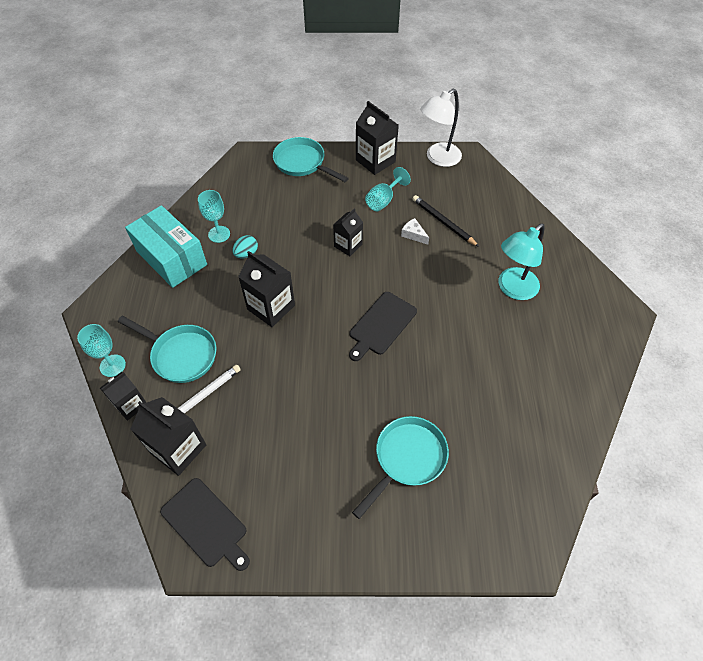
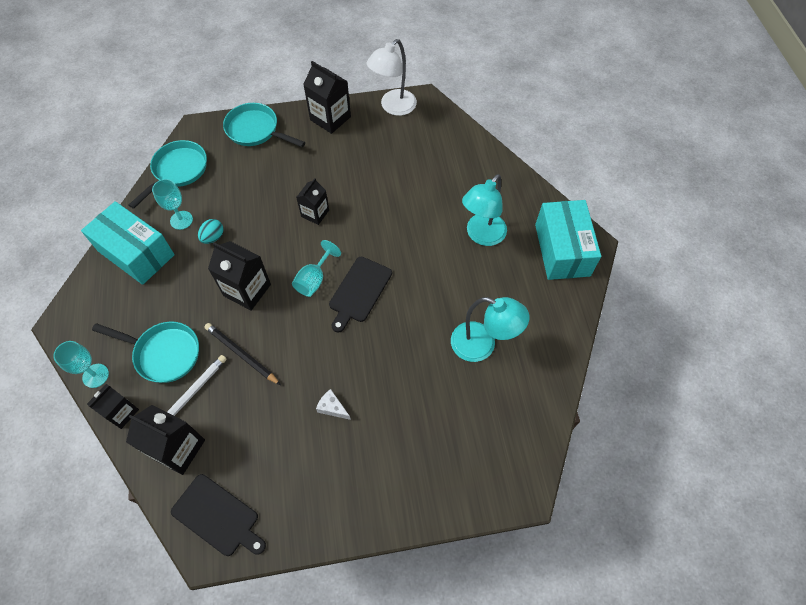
camera: 10 degrees left, 5 degrees up
(383, 200) = (344, 160): turquoise goblet -> turquoise goblet (314, 280)
(407, 458) = (401, 420): turquoise pan -> turquoise pan (178, 171)
(413, 235) = (379, 193): white cheese -> white cheese (332, 407)
(443, 222) = (406, 175): black pencil -> black pencil (241, 354)
(501, 397) = (482, 345): none -> turquoise lamp
(596, 315) = (562, 250): none -> turquoise box

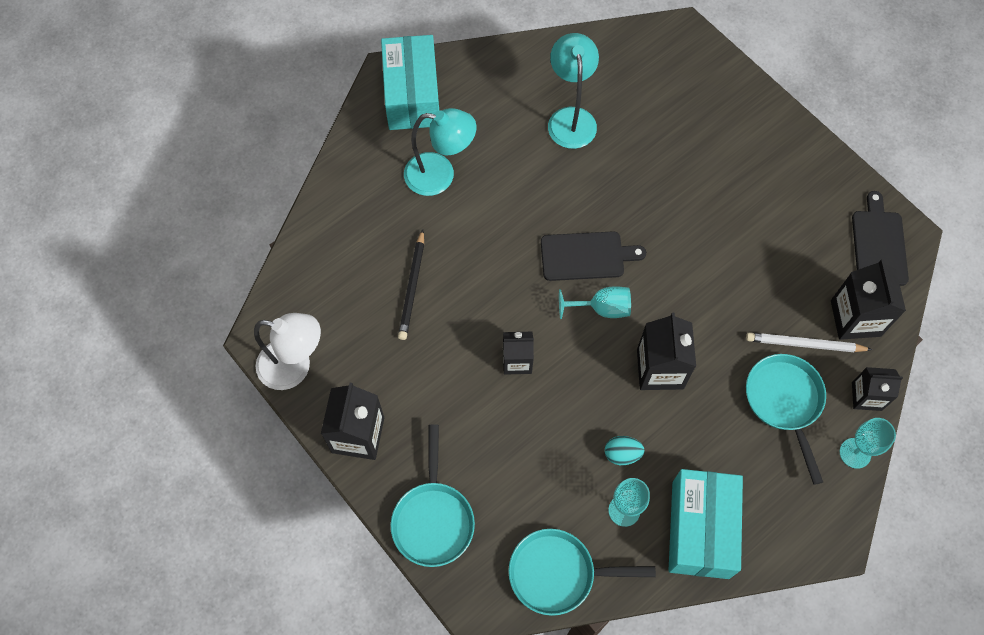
camera: 120 degrees left, 5 degrees up
(241, 354) = (730, 325): black pencil -> black pencil (412, 287)
(332, 407) = (721, 210): white cheese -> none
(562, 250) = (412, 95): turquoise box -> turquoise box turned 60 degrees counterclockwise

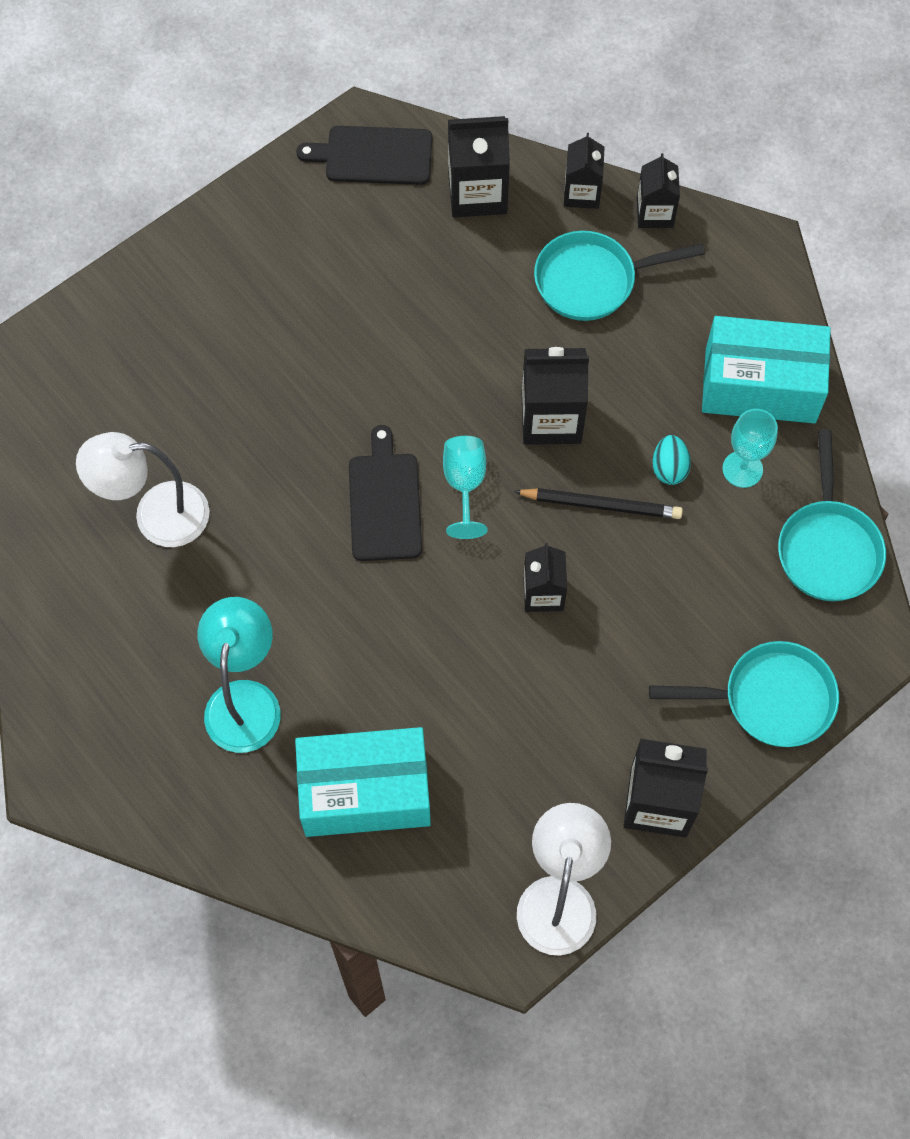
camera: 90 degrees left, 0 degrees up
(412, 95) = (97, 744): turquoise box -> turquoise box (365, 792)
(412, 287) = (431, 735): black pencil -> black pencil (601, 505)
(570, 118) = (156, 516): turquoise lamp -> white lamp
(805, 344) = (514, 251): white pencil -> none
(855, 453) = (655, 213): turquoise goblet -> black carton

